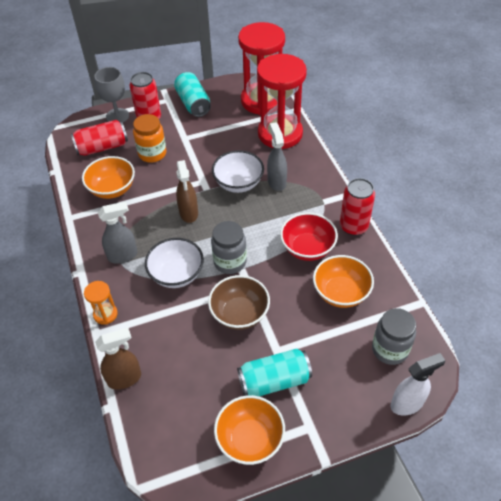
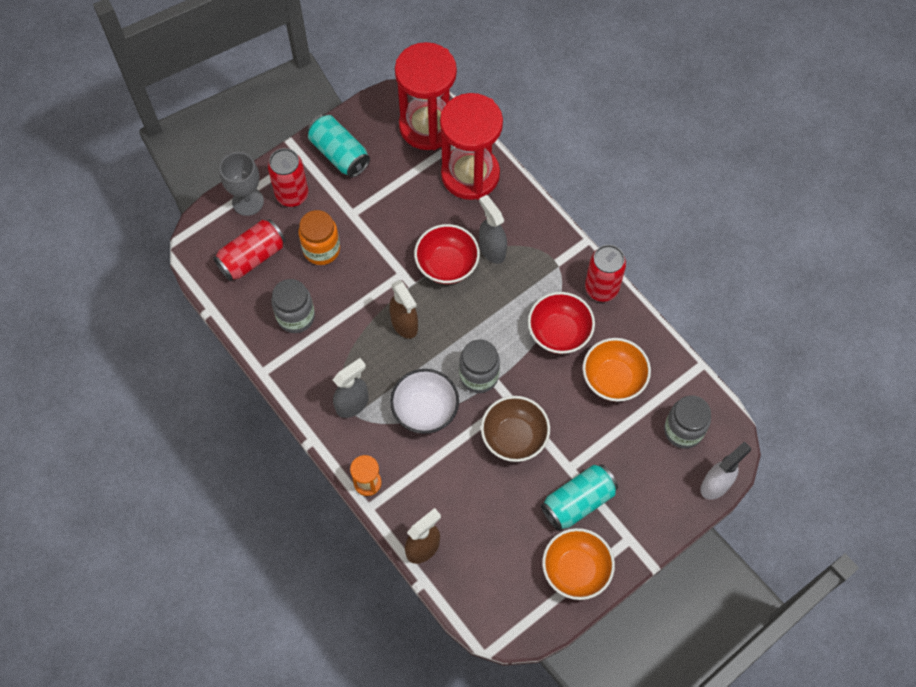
camera: 20 degrees left, 15 degrees up
(112, 189) = (296, 317): orange bowl -> grey jar
(238, 183) = (447, 265): white bowl -> red bowl

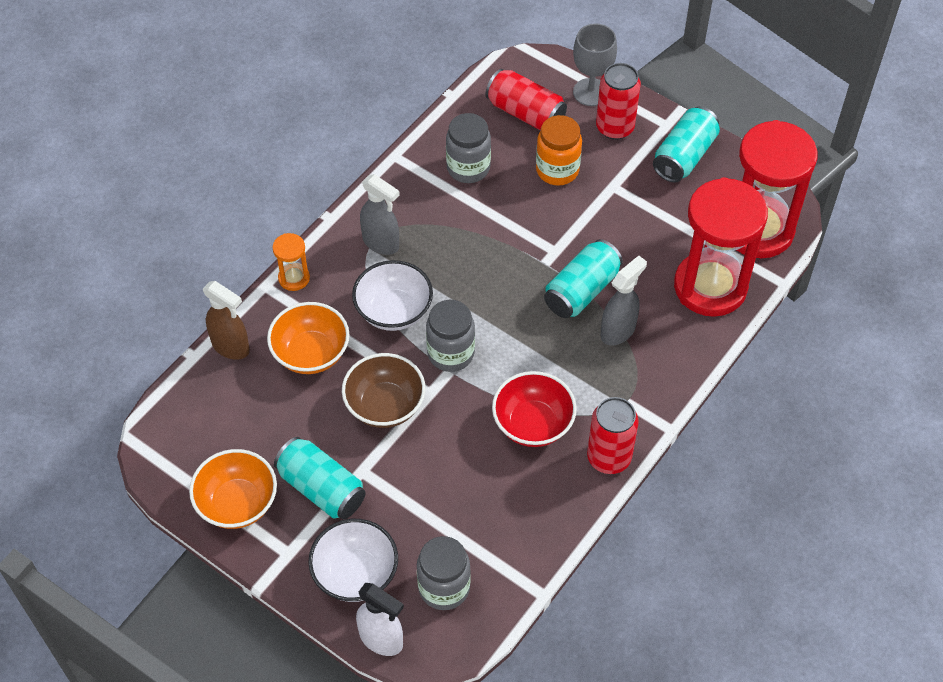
camera: 75 degrees right, 10 degrees down
(404, 324) = (492, 268): brown spray bottle -> none
(447, 265) = (581, 291): red bowl -> turquoise can
(613, 379) = (490, 495): orange bowl -> orange bowl (311, 353)
(658, 492) = (355, 574): none -> white bowl

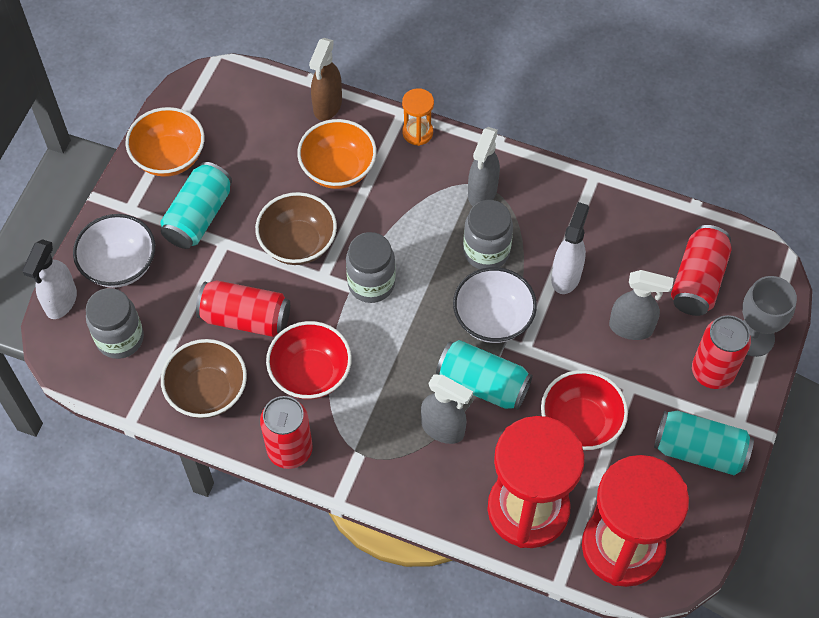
camera: 75 degrees right, 5 degrees up
(393, 311) = (405, 223): white bowl -> white bowl (493, 319)
(455, 468) = (245, 318): none -> red can
(468, 168) = (603, 245): grey jar -> grey jar (486, 252)
(491, 202) = (566, 276): none -> white spray bottle
(528, 517) = (207, 392): none -> brown bowl
(557, 170) = (631, 328): orange jar -> grey spray bottle
(638, 229) = (580, 423): none -> red bowl

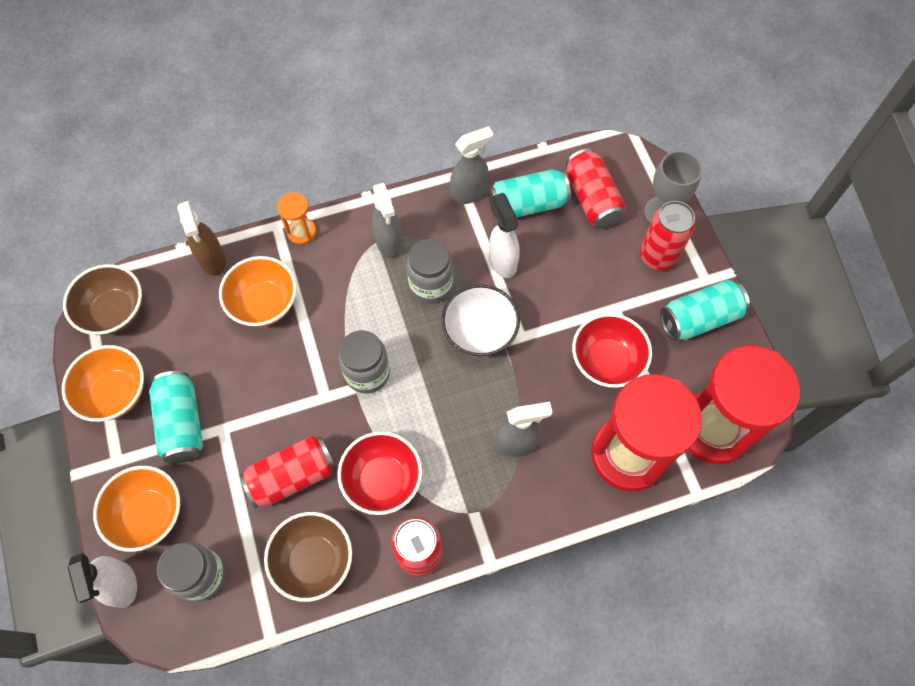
camera: 40 degrees left, 5 degrees up
(120, 265) = (148, 514): white bowl -> orange bowl
(298, 243) = (283, 385): brown bowl -> brown bowl (114, 312)
(482, 384) = (515, 386): turquoise can -> turquoise can (527, 205)
(631, 328) = (579, 265): grey spray bottle -> grey spray bottle (469, 193)

